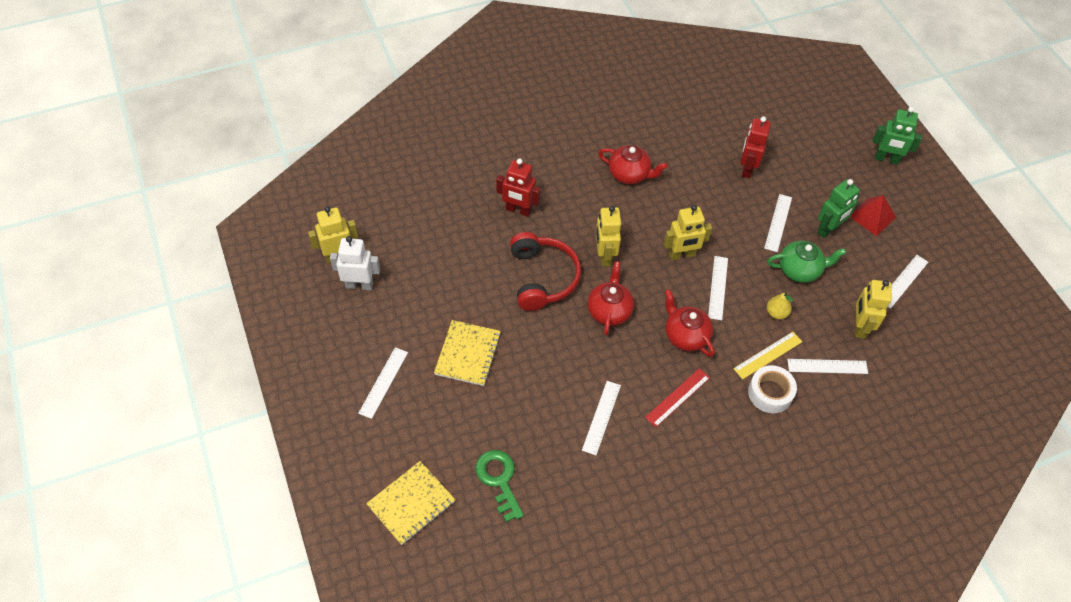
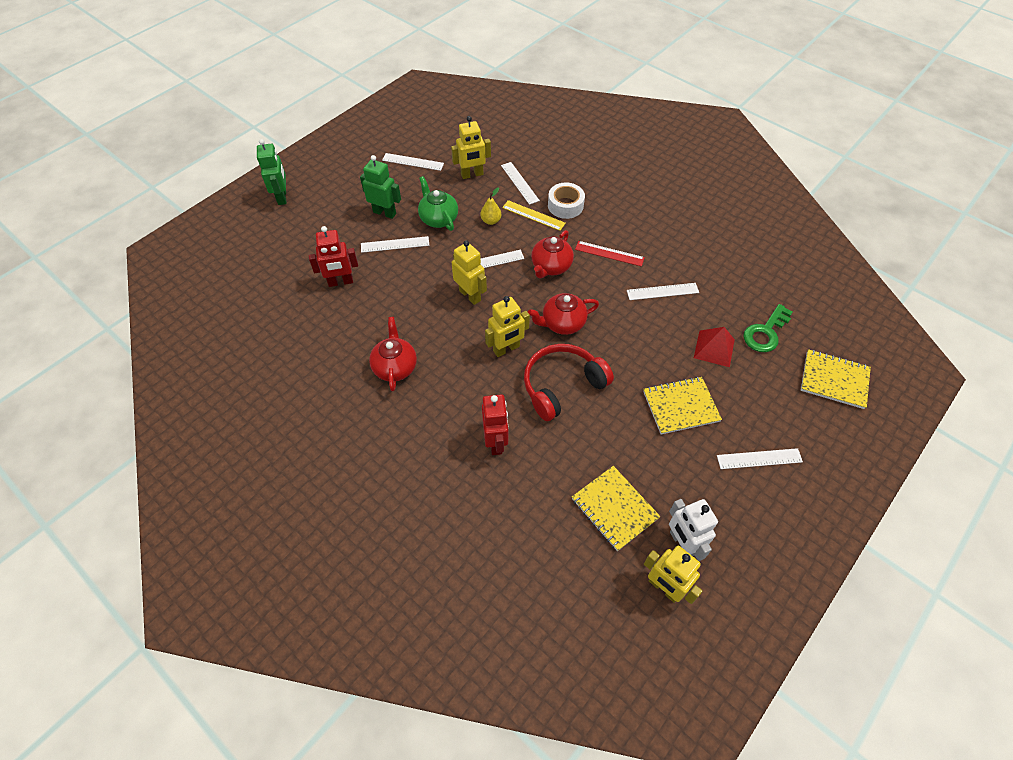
camera: 115 degrees left, 0 degrees up
(414, 257) = (614, 509): none -> yellow notebook
(872, 216) = (355, 191): red pyramid -> red pyramid (714, 348)

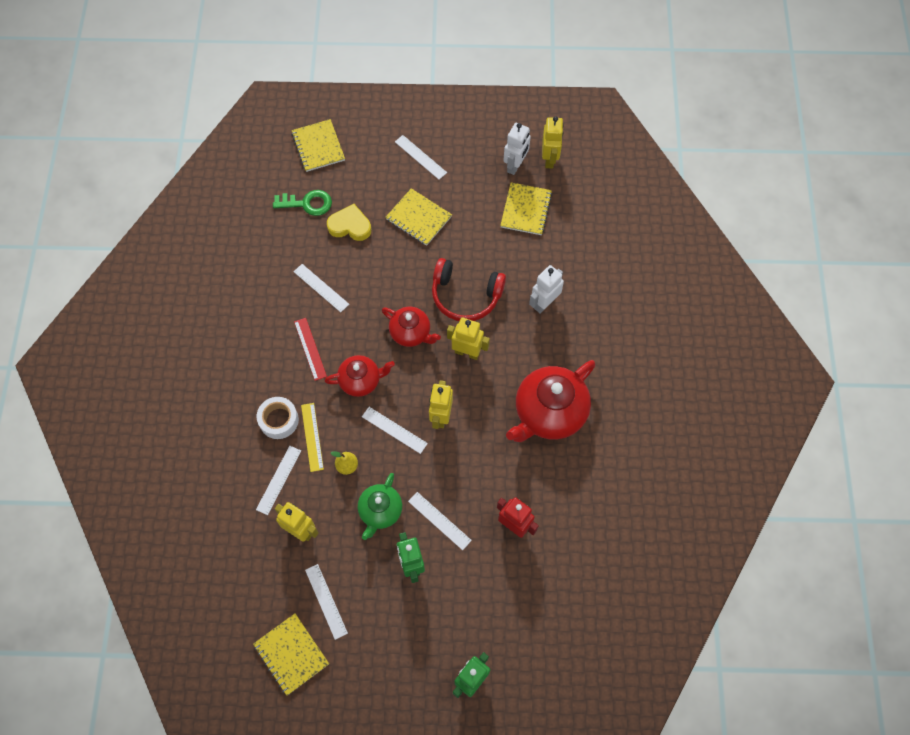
camera: 130 degrees left, 10 degrees up
(395, 367) = (549, 413): red teapot -> red teapot, size x1.73
(401, 132) = (291, 654): none -> yellow notebook
(496, 442) = (544, 303): red robot -> white robot
(714, 348) = (350, 226): red pyramid -> yellow heart

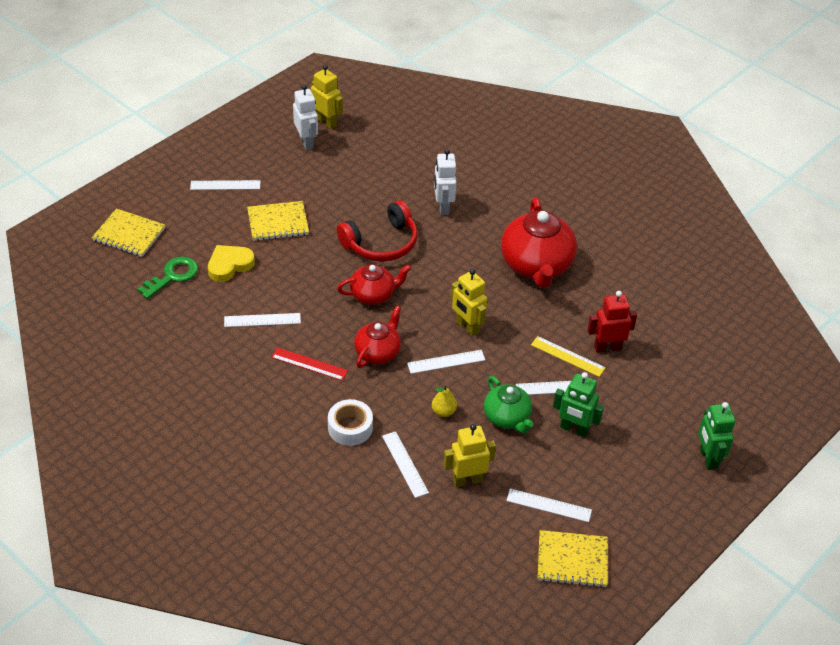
camera: 50 degrees left, 20 degrees down
(312, 437) = (391, 416): yellow ruler -> yellow ruler (568, 356)
(467, 352) = (431, 275): yellow robot -> none
(526, 210) = (352, 163): yellow notebook -> none

